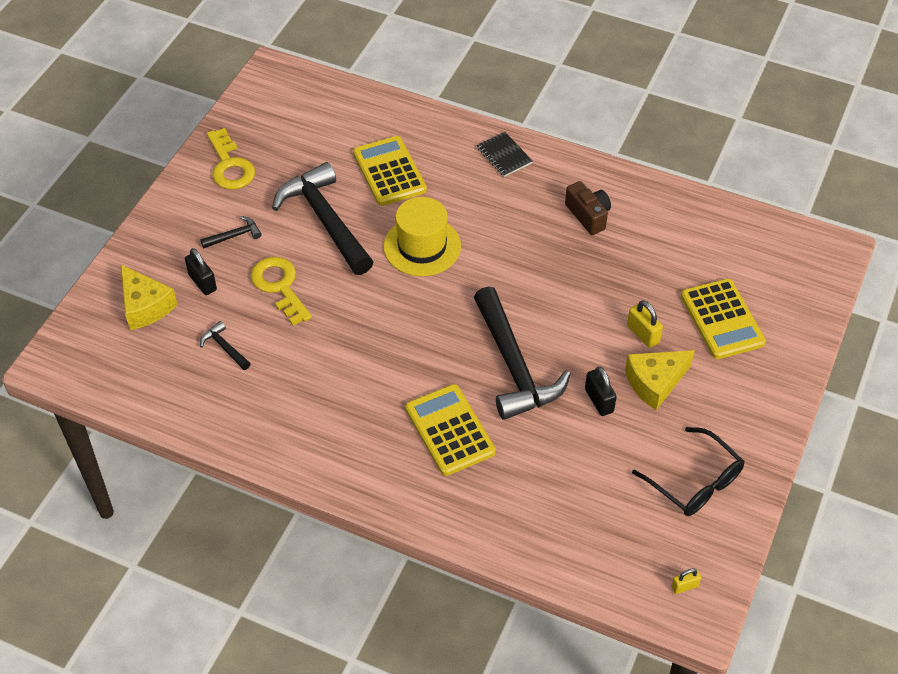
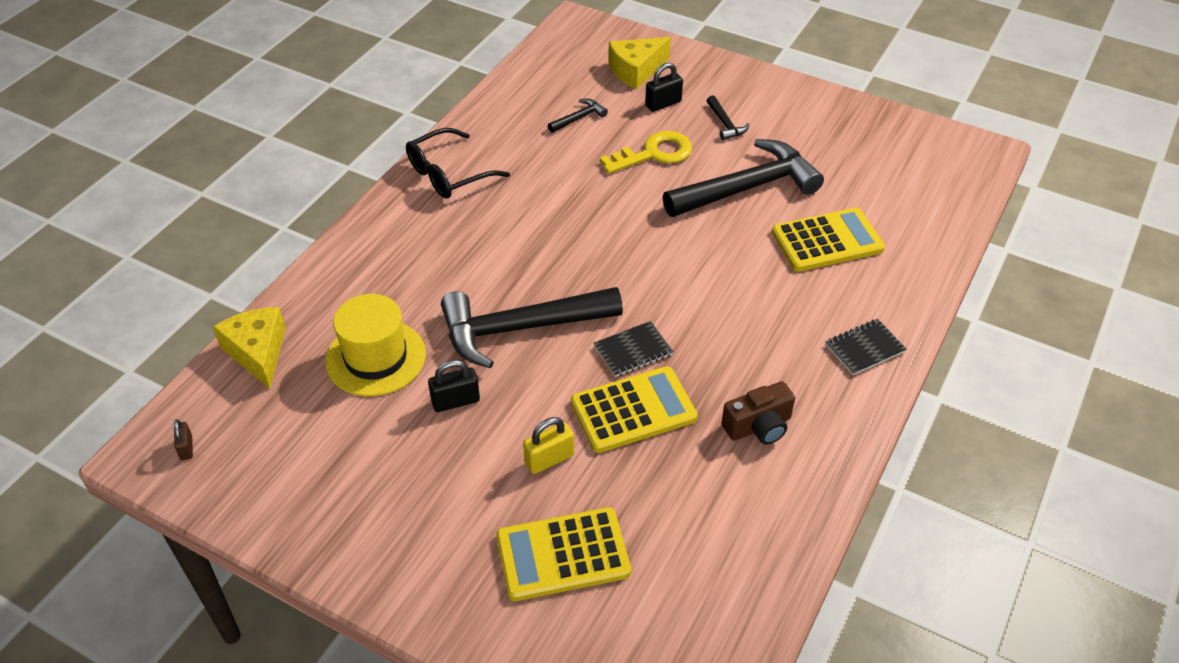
camera: 95 degrees right, 5 degrees down
(229, 165) = (827, 120): yellow key -> none
(422, 246) = (707, 262): yellow hat -> yellow hat (375, 357)
(449, 430) = (444, 269): yellow calculator -> yellow calculator (633, 410)
(527, 290) = (633, 351): none -> black notebook
(655, 382) = (471, 461): yellow cheese -> yellow cheese (258, 352)
(684, 586) = (186, 448): yellow padlock -> brown padlock
(695, 482) = (317, 480): black glasses -> black glasses (448, 174)

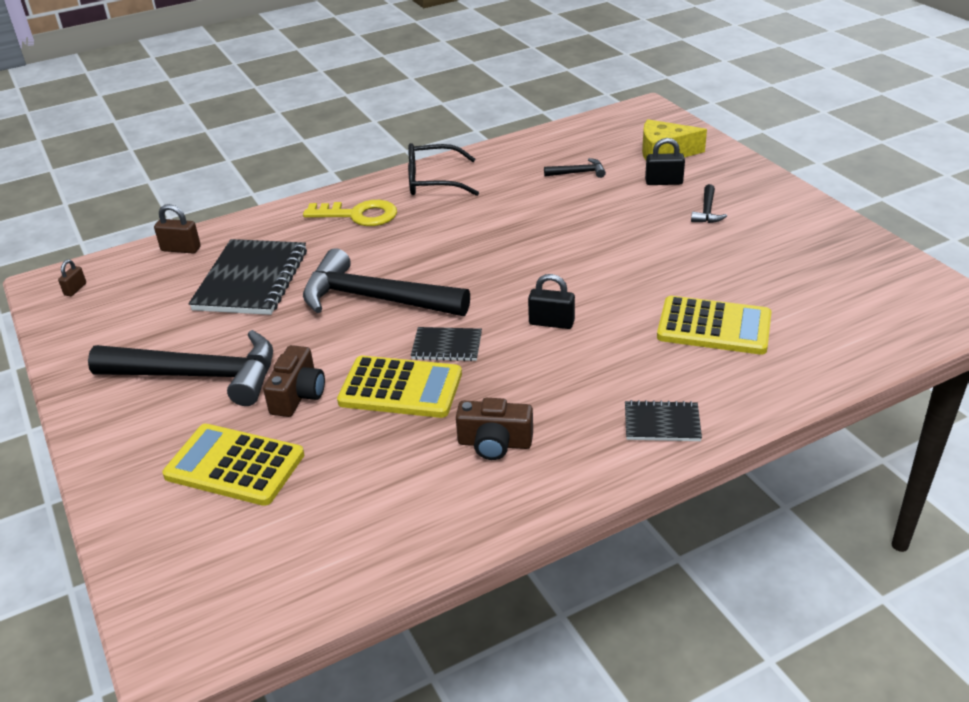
camera: 35 degrees right, 10 degrees down
(258, 352) = (181, 249): yellow cheese -> brown padlock
(375, 357) = (251, 280): yellow hat -> black notebook
(455, 401) = (274, 329): black padlock -> black padlock (551, 323)
(549, 459) = (298, 395): yellow padlock -> brown camera
(653, 154) = (617, 214): yellow key -> yellow key (358, 215)
(748, 187) = (678, 263): black hammer -> black hammer (199, 376)

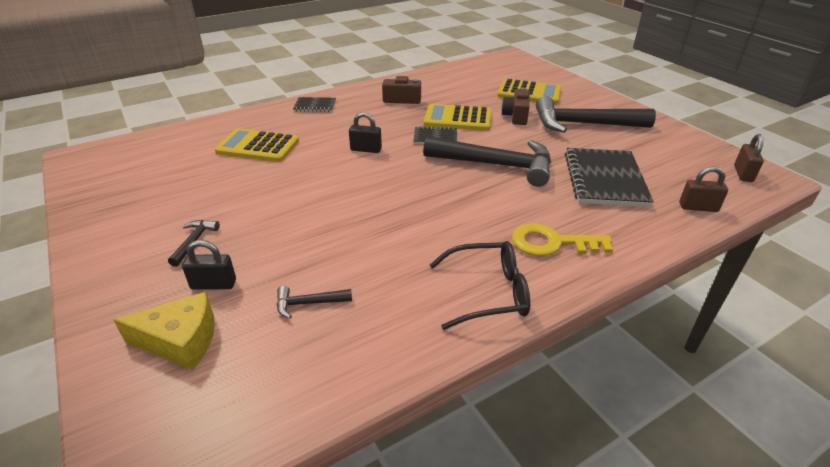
camera: 175 degrees right, 0 degrees up
(75, 289) = (743, 174): brown padlock -> brown padlock, size x1.57

